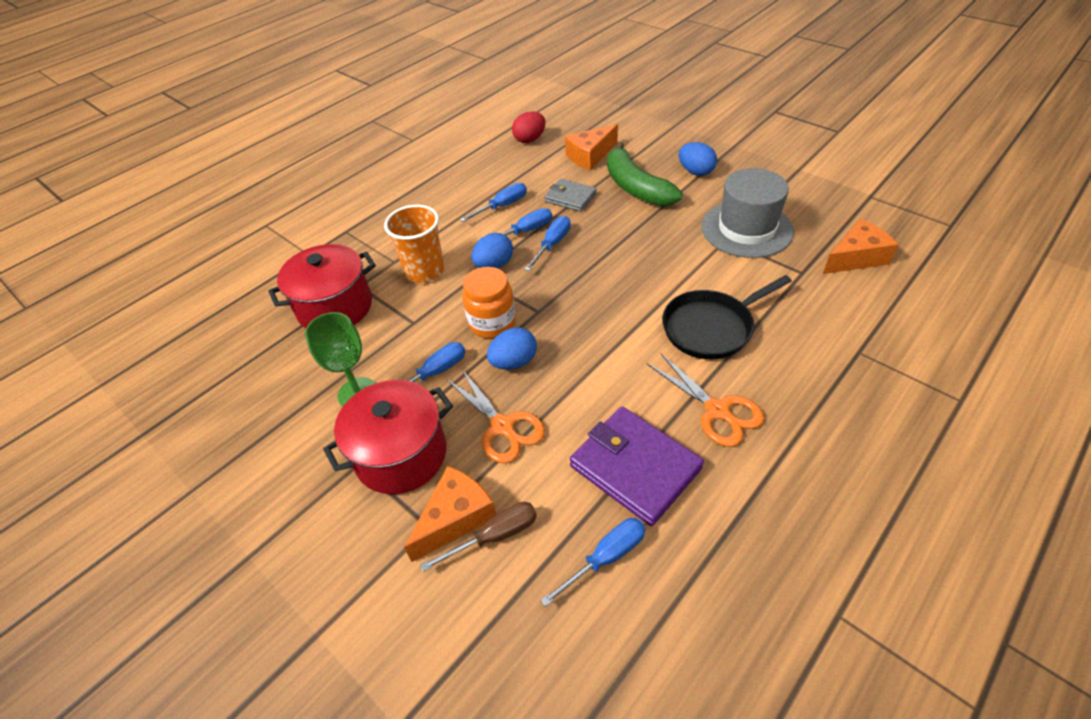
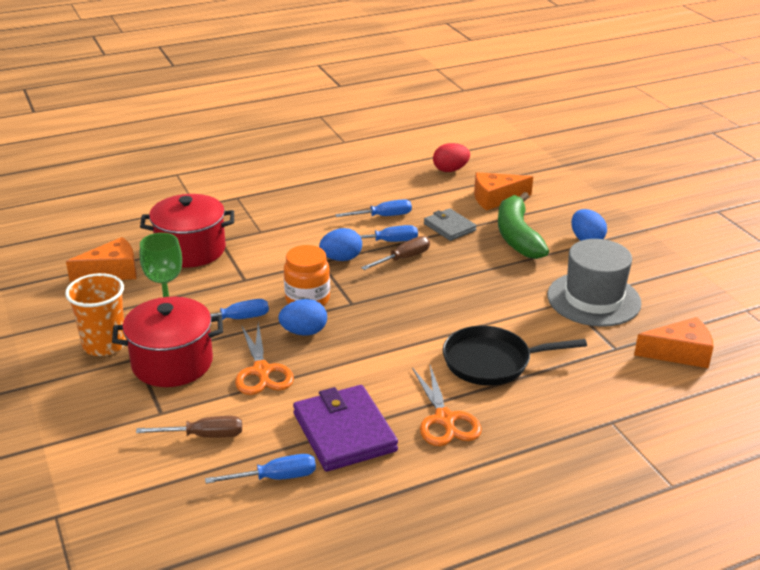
camera: 20 degrees right, 15 degrees down
(424, 271) = (280, 246): orange cup -> orange cup (104, 344)
(456, 518) = (184, 415): orange cheese -> orange cheese (112, 271)
(552, 244) = (403, 258): blue screwdriver -> brown screwdriver

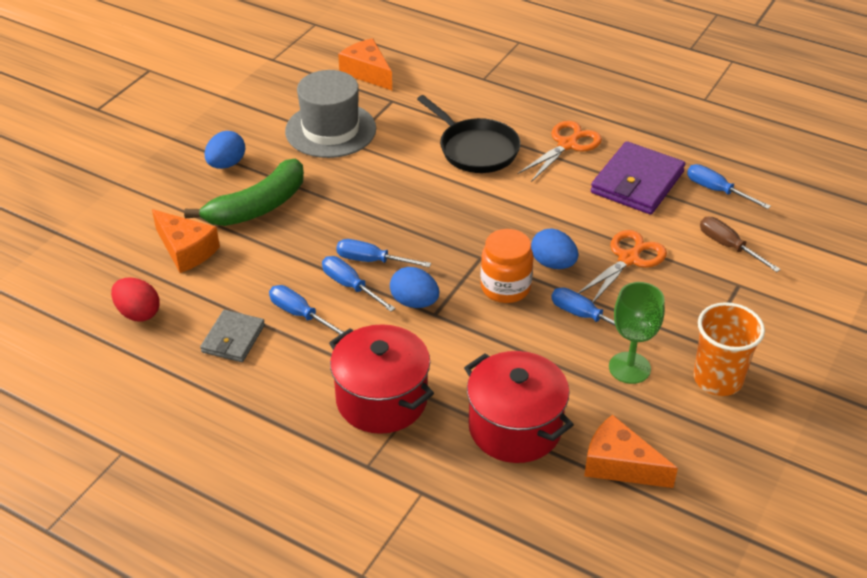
camera: 125 degrees left, 10 degrees up
(172, 363) = (683, 317): red pot -> red pot (381, 400)
(403, 258) = (372, 261): brown screwdriver -> blue screwdriver
(449, 227) = (280, 257): grey wallet -> grey wallet (233, 339)

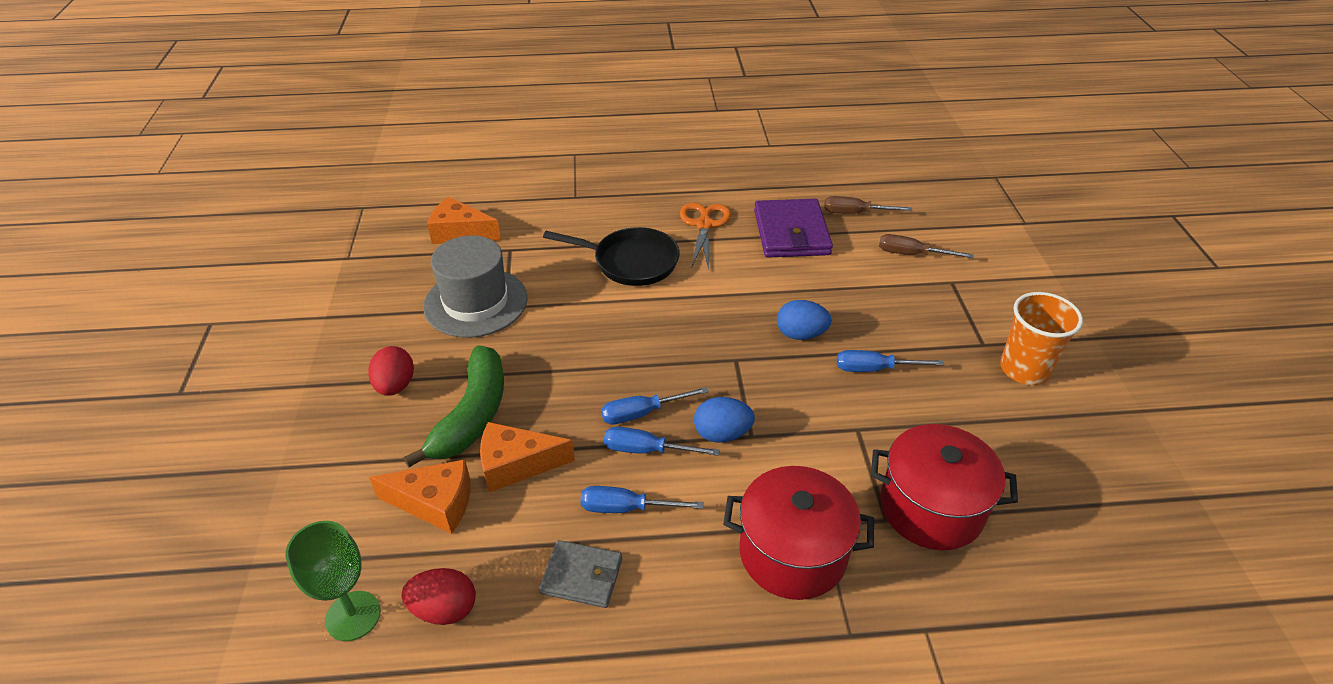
camera: 35 degrees left, 0 degrees up
(226, 164) = (395, 386): blue egg -> red egg
(233, 339) = (581, 576): grey wallet -> grey wallet turned 60 degrees counterclockwise
(505, 287) = (785, 377): orange jar -> none
(619, 465) = (1043, 491): orange cheese -> orange cheese (516, 465)
(628, 259) = (853, 301): orange scissors -> none
(629, 368) = (955, 396): green goblet -> green goblet (353, 616)
(716, 190) = (855, 213): blue screwdriver -> brown screwdriver

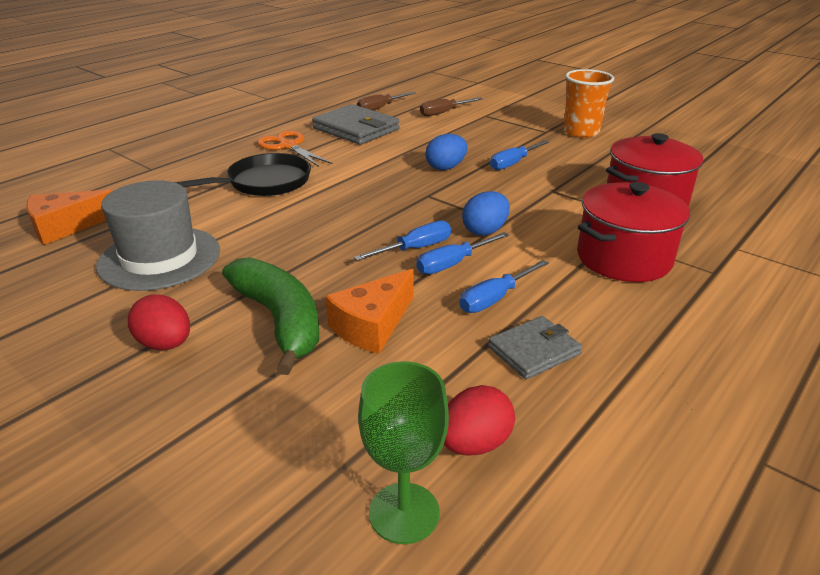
camera: 45 degrees left, 10 degrees down
(435, 503) = (344, 389): orange cheese -> none
(642, 413) = (415, 249): blue screwdriver -> blue screwdriver turned 150 degrees counterclockwise
(791, 233) = (356, 129): purple wallet -> grey wallet

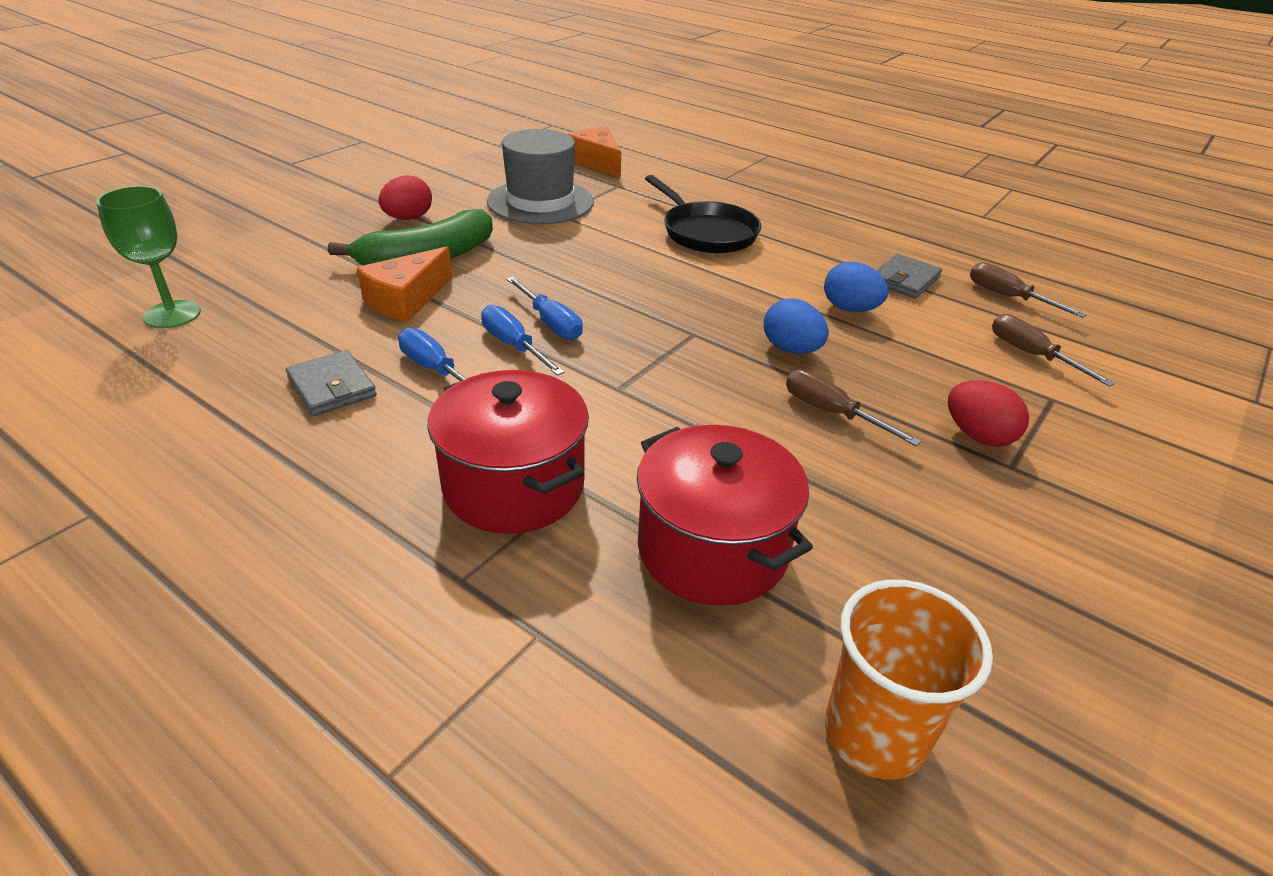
camera: 85 degrees right, 5 degrees up
(288, 146) = (817, 239): orange scissors -> none
(356, 129) = (904, 280): grey wallet -> grey wallet, size x0.59
(372, 325) = (406, 299): orange cheese -> orange cheese turned 90 degrees counterclockwise
(474, 444) = (221, 346): red egg -> red egg (978, 436)
(485, 231) = (595, 372): blue egg -> blue egg (850, 309)
(513, 163) = (832, 413): blue screwdriver -> brown screwdriver
(581, 132) = (1038, 516): orange cup -> orange cup (874, 734)

